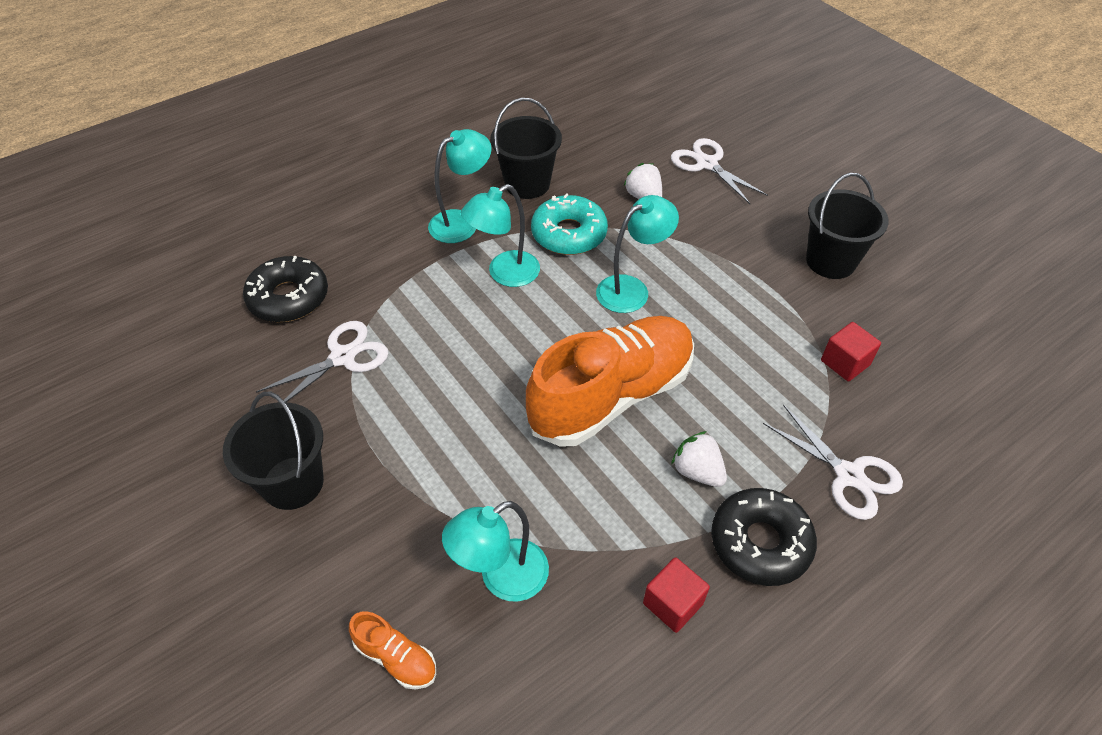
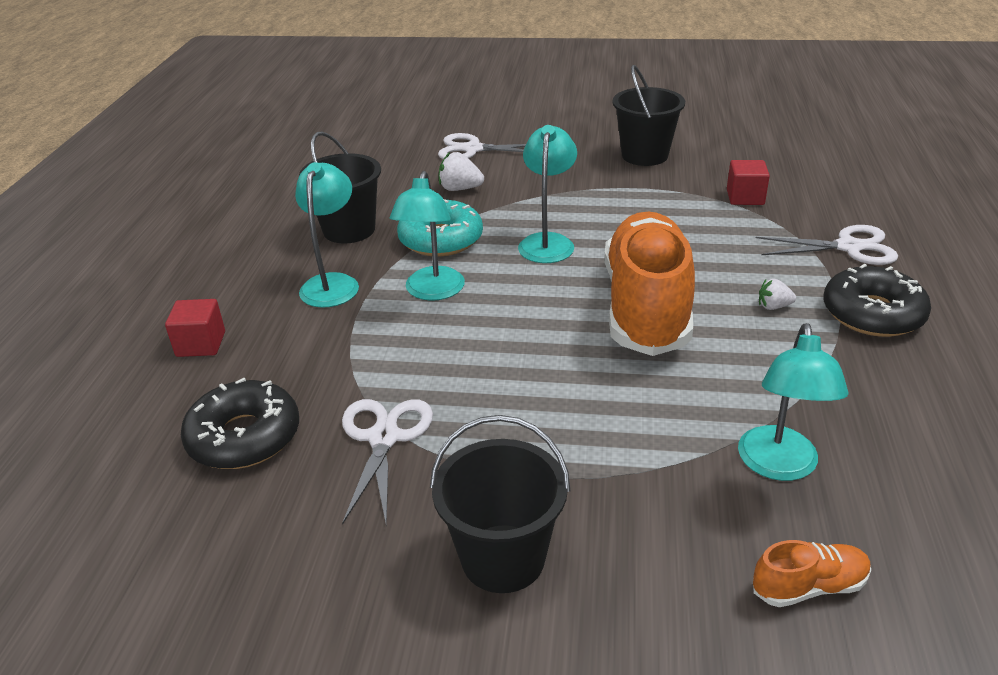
camera: 45 degrees left, 15 degrees down
(673, 603) = (893, 384): red cube -> red cube (201, 344)
(697, 471) = (773, 306): white strawberry -> white strawberry, size x0.64

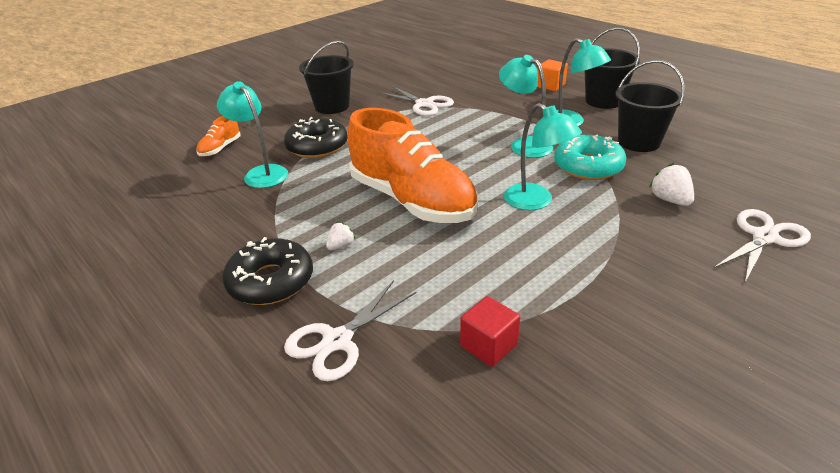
camera: 130 degrees right, 0 degrees up
(201, 344) = (550, 86): red cube -> orange cube
(244, 437) = (467, 83): black donut -> black donut (317, 146)
(460, 189) = (670, 200): white strawberry -> white strawberry turned 75 degrees counterclockwise
(644, 155) = (658, 339): black bucket -> black bucket (603, 101)

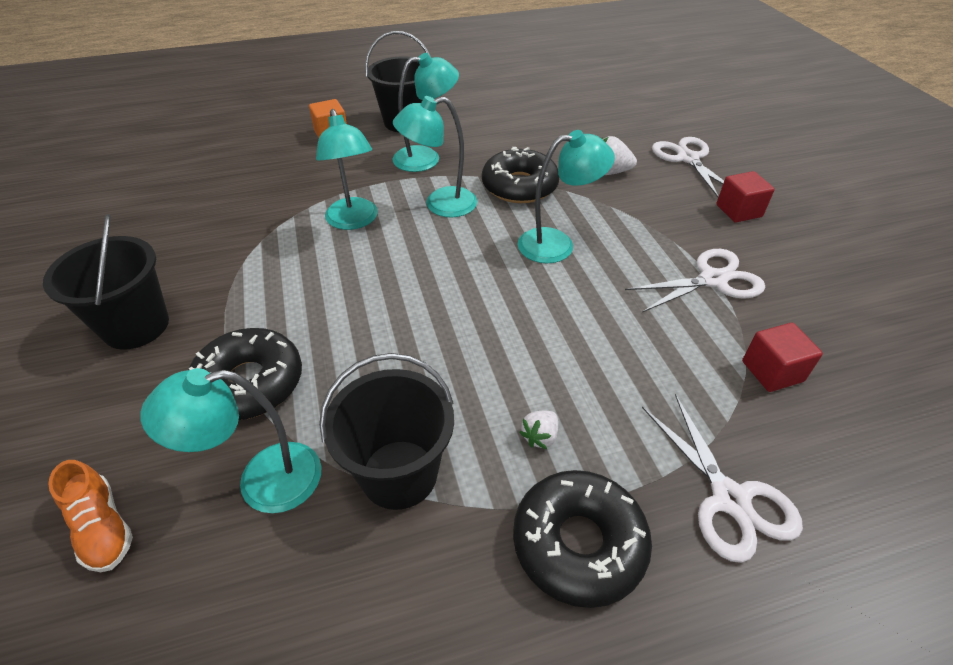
camera: 65 degrees left, 10 degrees up
(341, 246) = (540, 436): white strawberry -> white strawberry turned 120 degrees counterclockwise
(412, 200) = (484, 333): orange shoe -> none
(424, 104) = (253, 236): white scissors -> white scissors (712, 280)
(471, 125) = (354, 221): none -> turquoise lamp
(588, 166) = (519, 186): turquoise donut -> black donut
(638, 142) = (503, 141): black bucket -> black bucket (399, 474)
(713, 287) = (738, 211): none -> red cube

